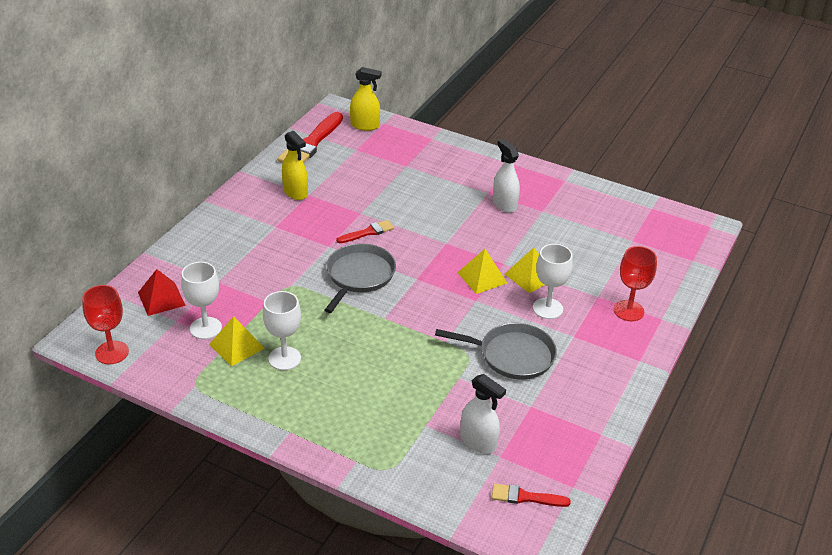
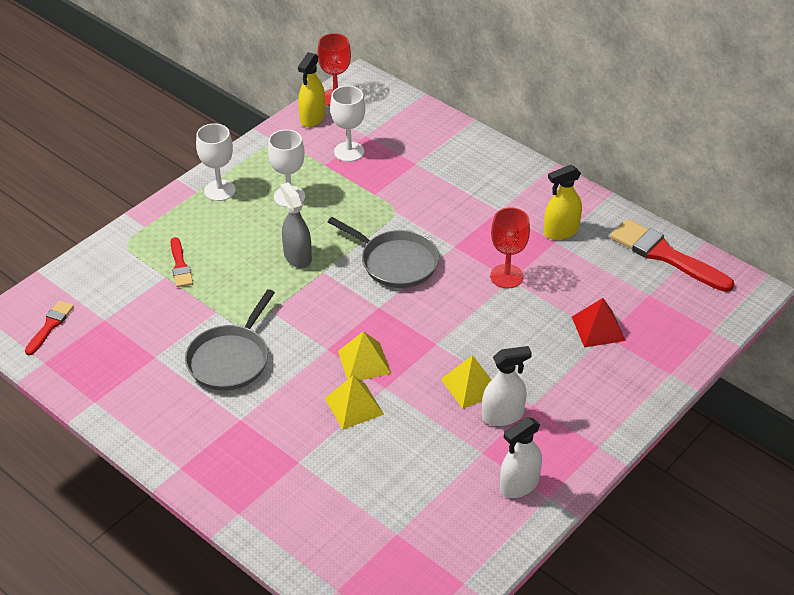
camera: 105 degrees right, 5 degrees up
(161, 299) = (400, 127): red pyramid -> red pyramid (598, 328)
(236, 346) = (317, 169): yellow pyramid -> yellow pyramid (470, 385)
(365, 125) = (706, 310): yellow spray bottle -> yellow spray bottle (312, 118)
(368, 232) = (471, 280): red brush -> red brush (180, 266)
(370, 337) = (297, 257): none -> grey spray bottle
(478, 442) = (128, 308): white spray bottle -> white spray bottle (519, 485)
(547, 308) = (292, 408): white goblet -> white goblet (219, 190)
(628, 311) = (263, 484): red goblet -> red goblet (506, 276)

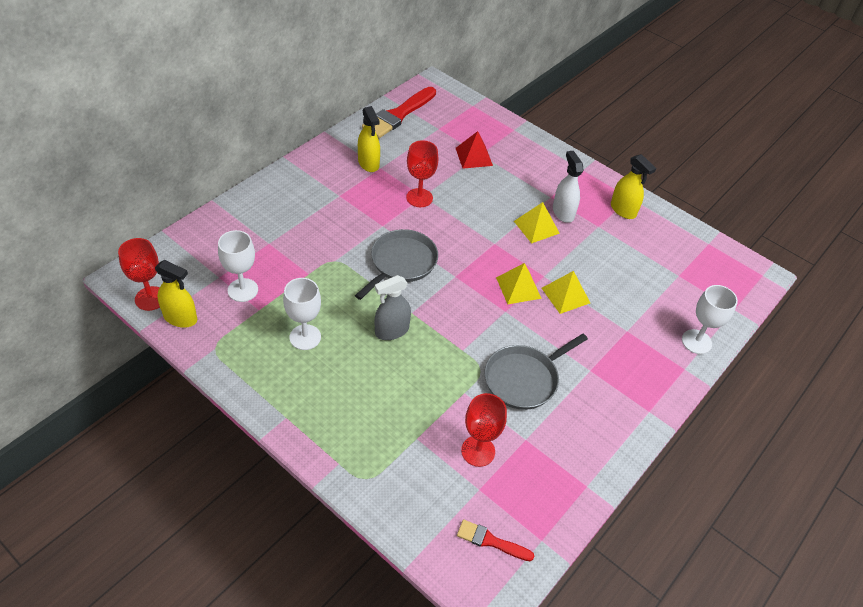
camera: 95 degrees left, 5 degrees up
(145, 320) = (478, 451): none -> red goblet
(180, 266) = (401, 426): red brush -> none
(219, 190) = (288, 396): white goblet -> white goblet (696, 342)
(230, 359) = (524, 379): grey pan -> grey pan turned 120 degrees clockwise
(519, 485) = (623, 210): white spray bottle -> yellow spray bottle

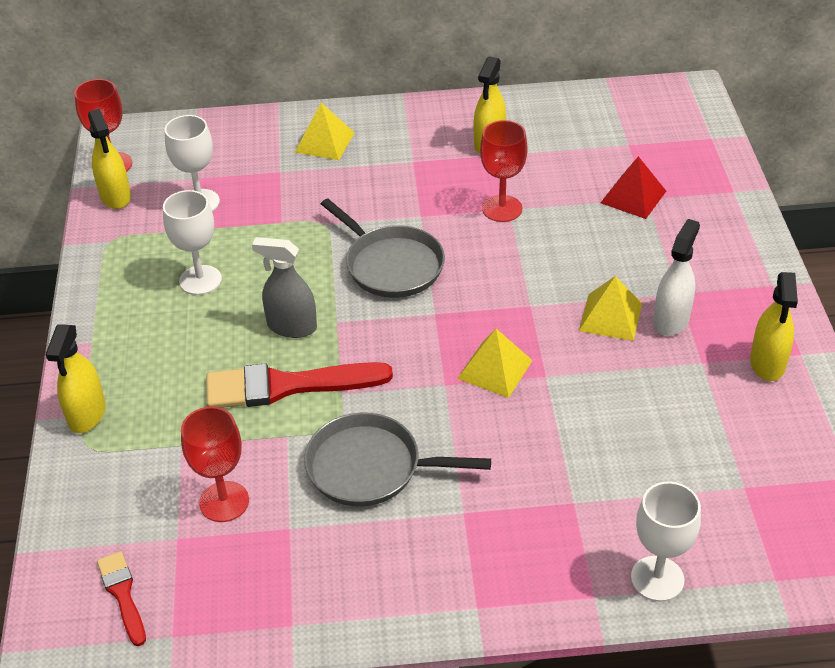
camera: 50 degrees right, 5 degrees down
(340, 461) = (87, 414): none -> yellow spray bottle
(398, 115) = (595, 107): red brush -> red brush (287, 386)
(401, 263) = (391, 265): grey pan -> grey pan turned 60 degrees clockwise
(565, 295) = (544, 413): yellow pyramid -> yellow pyramid (324, 142)

